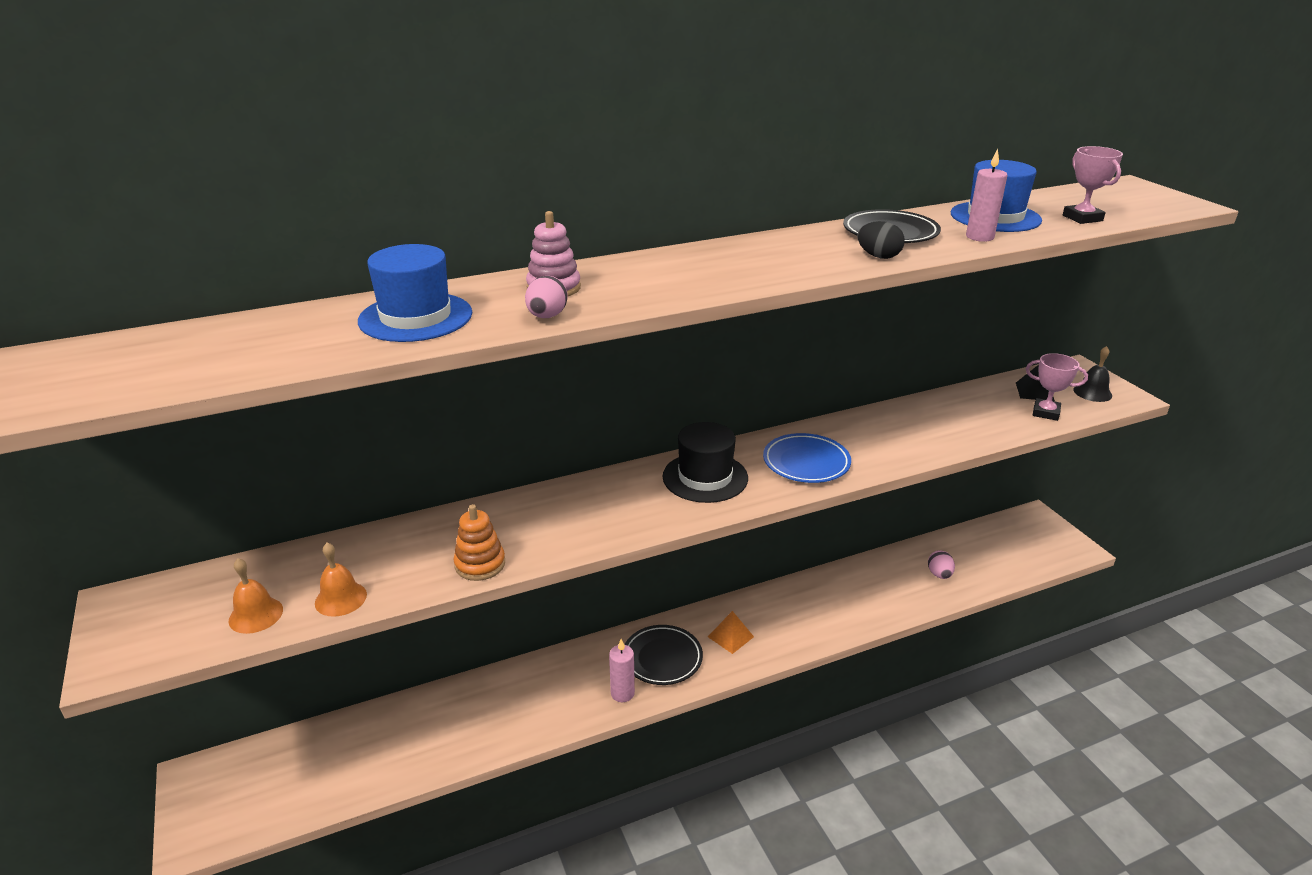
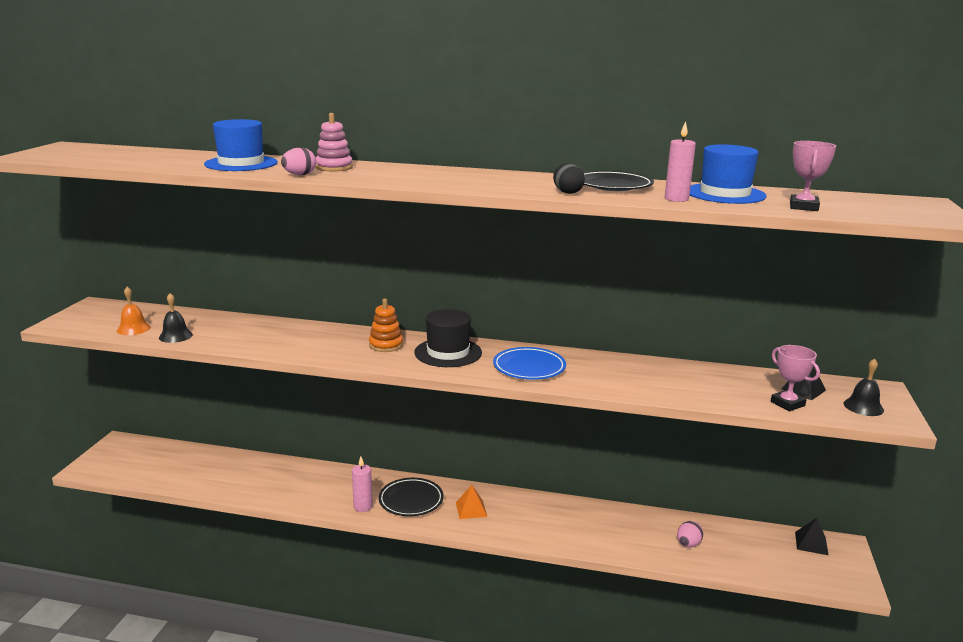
camera: 35 degrees right, 10 degrees down
(340, 598) = (175, 336): orange bell -> black bell
(480, 564) = (258, 346): orange stacking toy -> orange stacking toy (386, 345)
(1015, 525) = (811, 543): none -> black pyramid

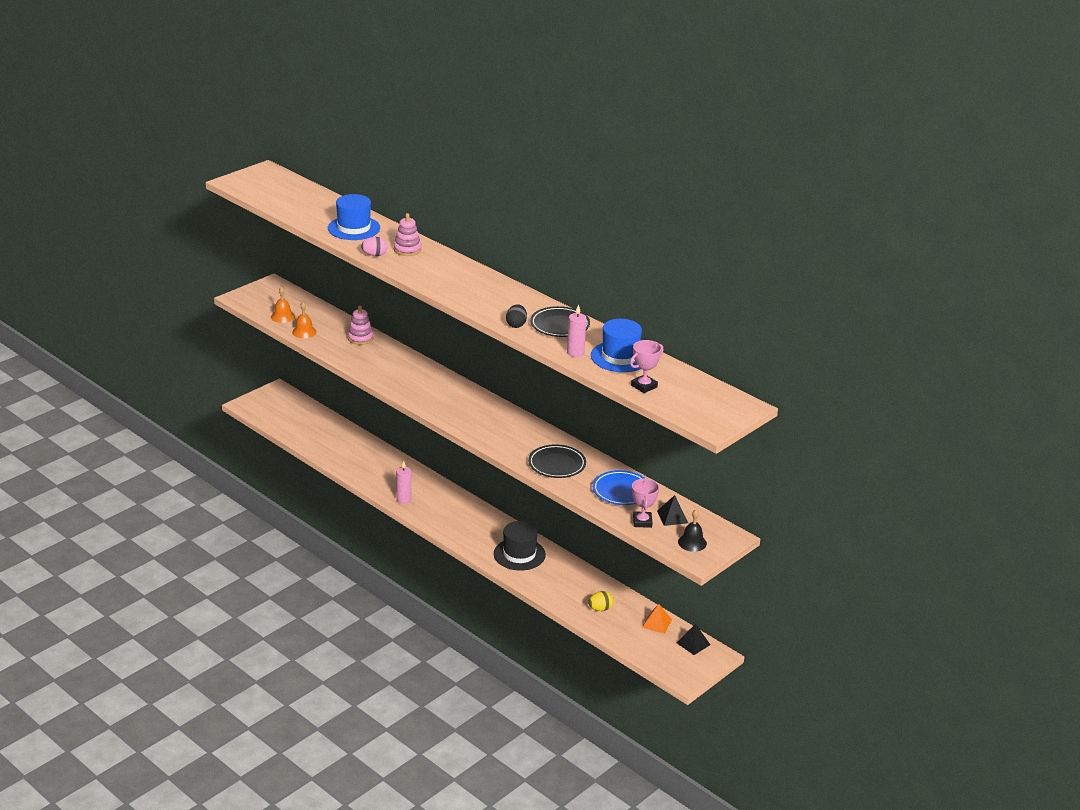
camera: 30 degrees right, 10 degrees up
(175, 336) = (304, 332): black bell -> orange bell
(253, 326) = (360, 338): none -> pink stacking toy
(386, 345) = (431, 384): orange stacking toy -> none
(411, 500) = (440, 507): black plate -> black plate (557, 464)
(448, 353) = (466, 405): black hat -> black hat (519, 554)
(471, 509) = (475, 528): orange pyramid -> orange pyramid (657, 623)
(529, 367) = (506, 435): blue plate -> blue plate (621, 491)
(688, 544) = (600, 609): pink egg -> yellow egg

